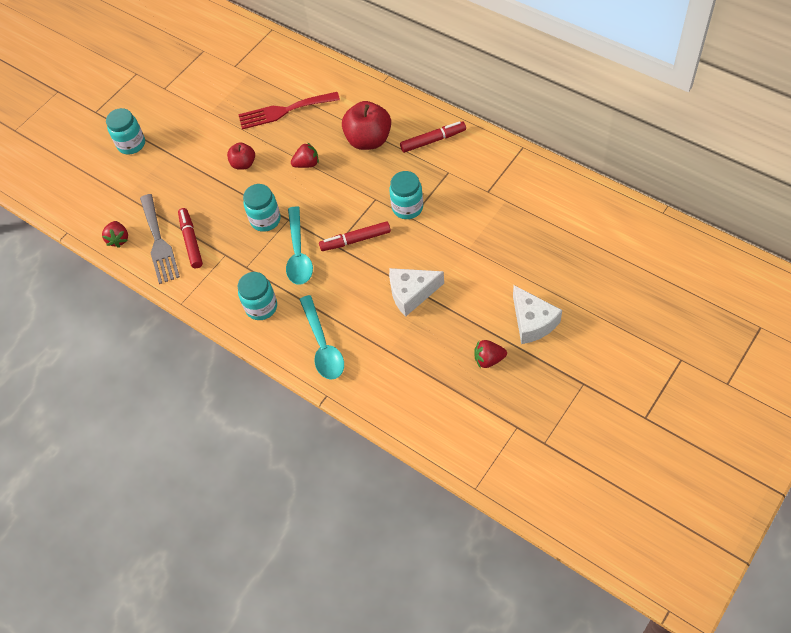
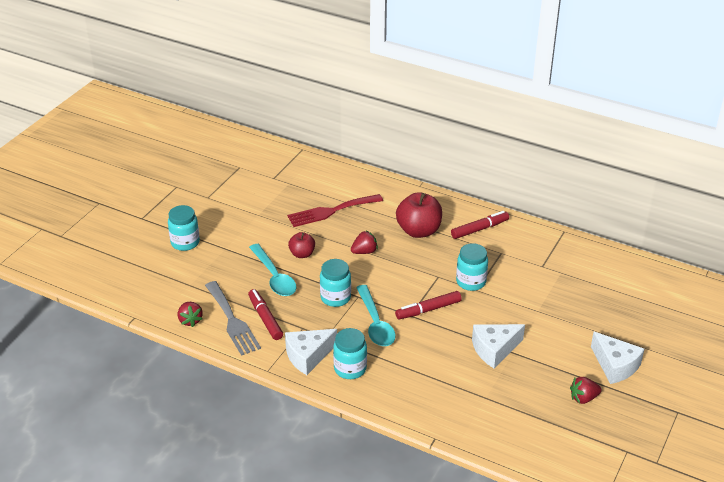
camera: 15 degrees left, 20 degrees down
(223, 289) = (308, 356): none -> white cheese
(323, 345) = (420, 397): turquoise spoon -> turquoise spoon (274, 277)

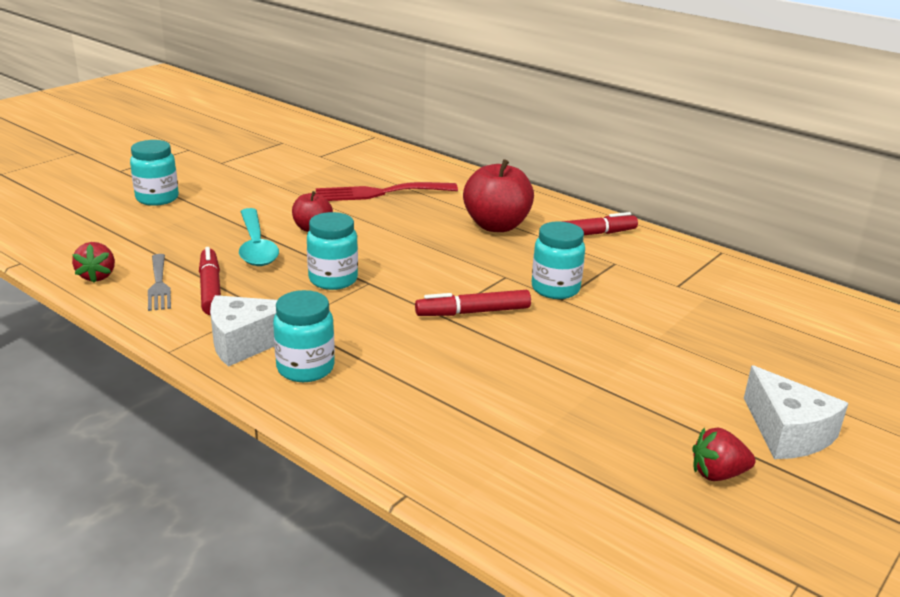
camera: 10 degrees right, 10 degrees down
(232, 321) = (159, 285): grey fork -> grey fork, size x0.64
(364, 251) = (405, 237): red strawberry -> none
(375, 323) = (379, 317): turquoise spoon -> none
(494, 349) = (566, 378): white cheese -> none

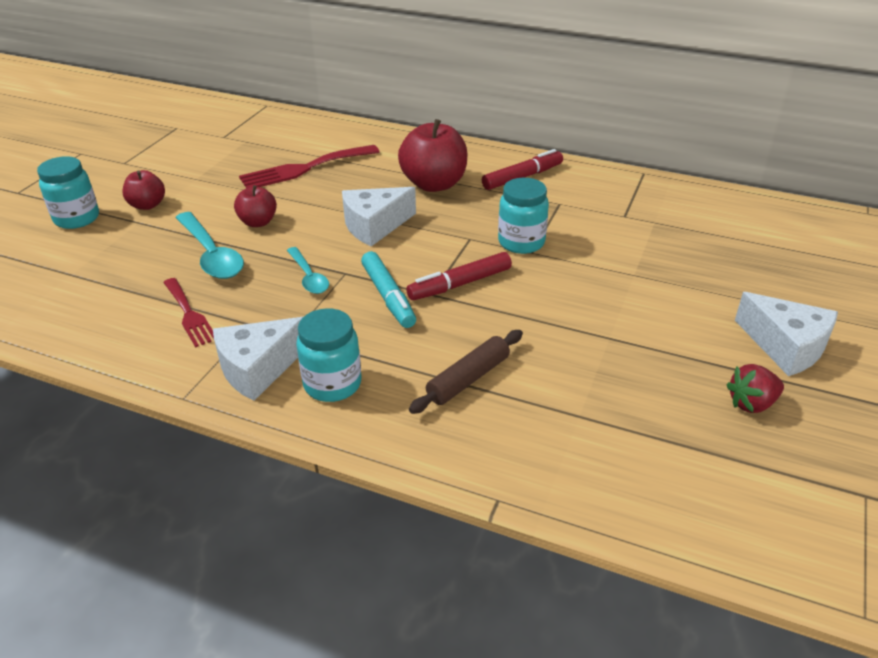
camera: 15 degrees left, 10 degrees up
(97, 276) = (59, 326): red strawberry -> none
(159, 285) = (132, 322): grey fork -> none
(210, 289) = (189, 314): red marker -> red fork
(222, 198) = (147, 205): none -> red apple
(333, 280) = (309, 277): turquoise jar -> turquoise spoon
(398, 309) = (388, 296): none -> turquoise marker
(418, 250) = (374, 226): none -> white cheese
(435, 391) = (468, 379): none -> brown rolling pin

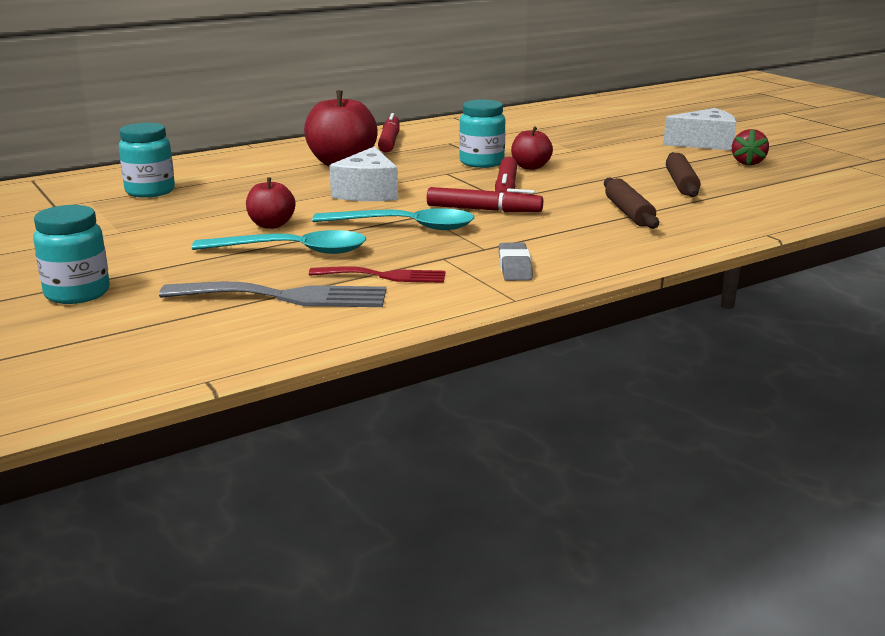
camera: 55 degrees left, 15 degrees down
(119, 292) = (285, 297): none -> grey fork
(147, 205) = (128, 259): red apple -> red apple (530, 167)
(258, 368) = (515, 267): white cheese -> grey eraser
(304, 169) = (209, 192): red fork -> none
(309, 277) = (405, 226): turquoise spoon -> turquoise spoon, size x1.63
(332, 384) = (575, 249): turquoise jar -> turquoise jar (150, 191)
(388, 296) = (483, 210): turquoise marker -> red marker
(605, 380) = (681, 183): none -> brown rolling pin

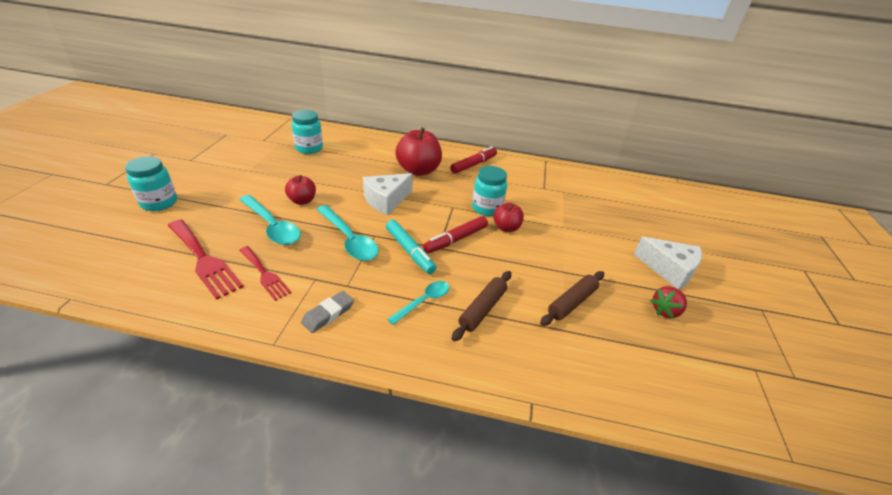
camera: 40 degrees right, 15 degrees up
(285, 297) = (204, 260): grey fork -> red fork
(483, 210) = (410, 251): red marker -> turquoise marker
(574, 228) = (424, 301): none -> turquoise spoon

